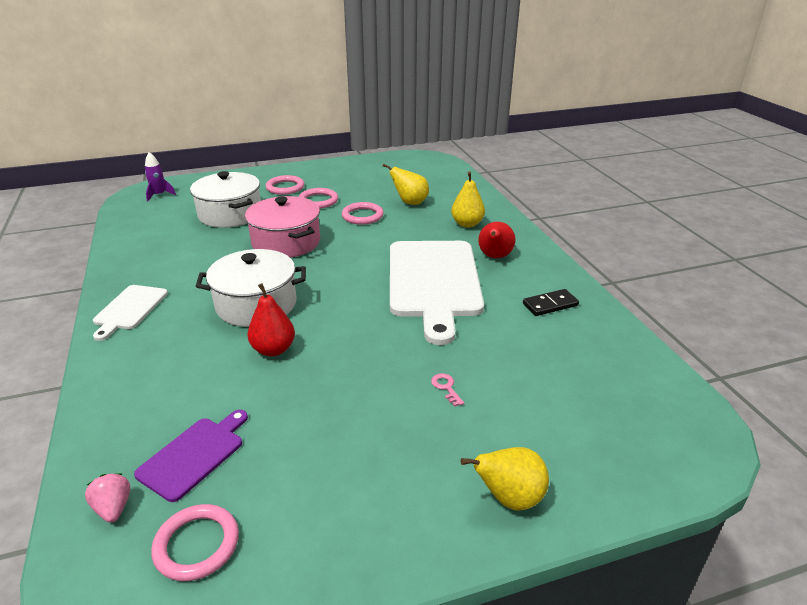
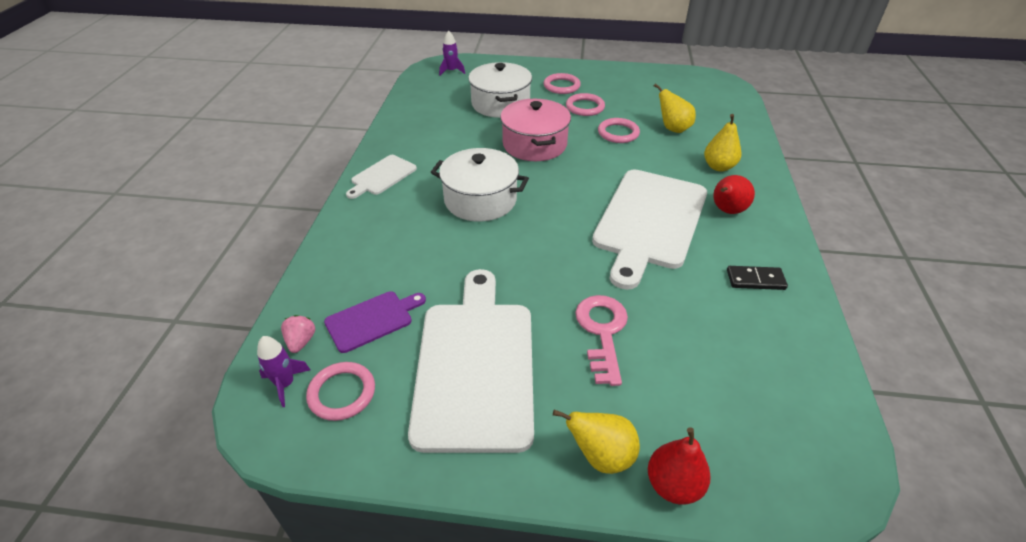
camera: 25 degrees right, 10 degrees up
(116, 562) = (285, 384): none -> purple rocket
(273, 349) = (474, 247): red pear -> red pear (673, 485)
(337, 460) = (475, 365): none -> white cutting board
(446, 387) = (602, 332): pink key -> pink key, size x2.39

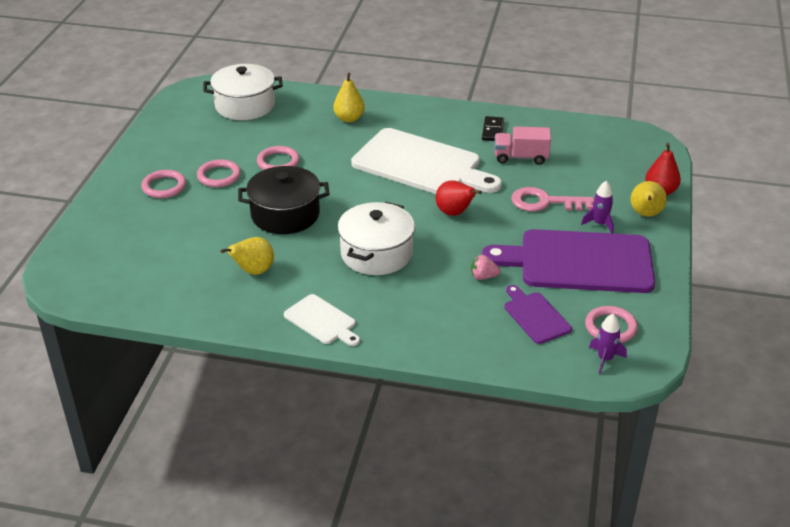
camera: 85 degrees left, 5 degrees down
(301, 341) = (561, 355): pink strawberry -> pink strawberry (483, 277)
(451, 71) = (83, 269): purple rocket -> purple rocket (599, 224)
(475, 365) = (579, 262): white cutting board -> purple cutting board
(500, 104) = (189, 233): white pot -> white pot (245, 105)
(534, 144) = (285, 214): pink pot -> black pot
(673, 129) = (279, 130): yellow pear -> yellow pear (253, 271)
(701, 308) = (521, 157): none -> pink truck
(726, 211) = (412, 126): red pear -> red pear (454, 213)

